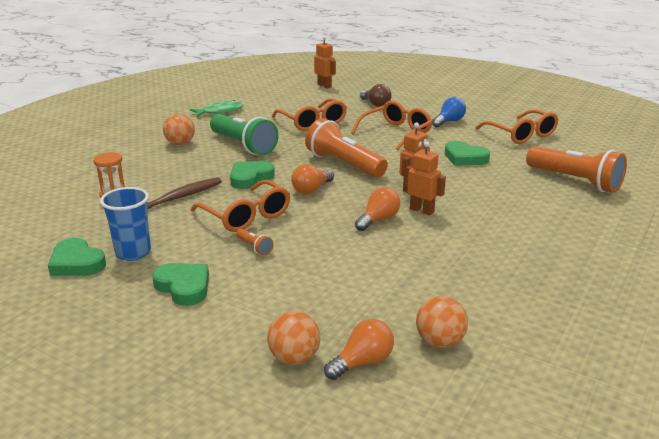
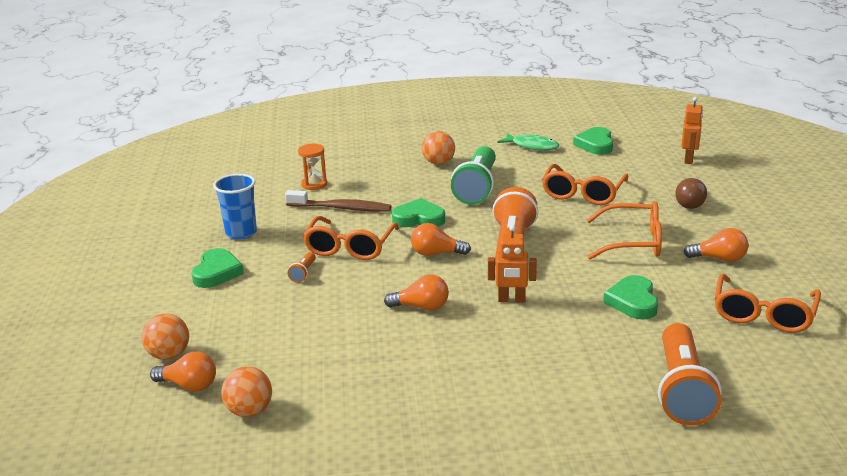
camera: 55 degrees right, 0 degrees up
(77, 263) = (206, 221): green heart -> green heart (595, 145)
(422, 210) = (471, 321): orange robot -> none
(449, 122) = (719, 259): blue light bulb -> orange light bulb

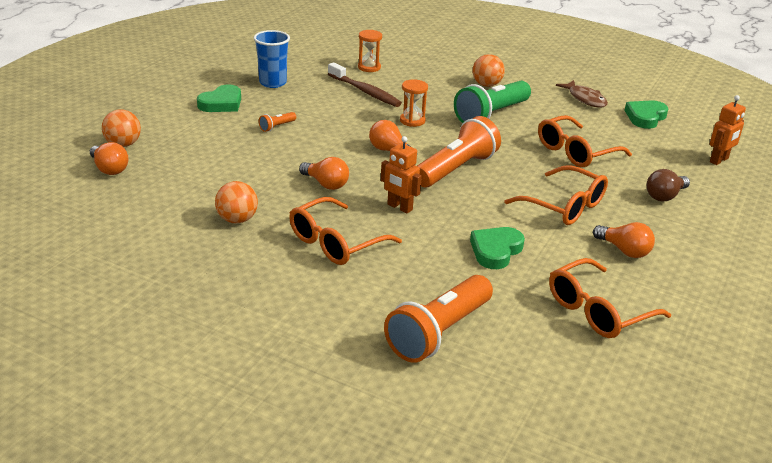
camera: 30 degrees right, 5 degrees up
(249, 411) = (122, 201): orange ball -> orange ball (237, 219)
(349, 247) = (333, 122): orange glasses -> orange glasses (335, 243)
(419, 219) = (412, 121): green heart -> orange hourglass
(532, 146) = (585, 99): green fish -> brown fish

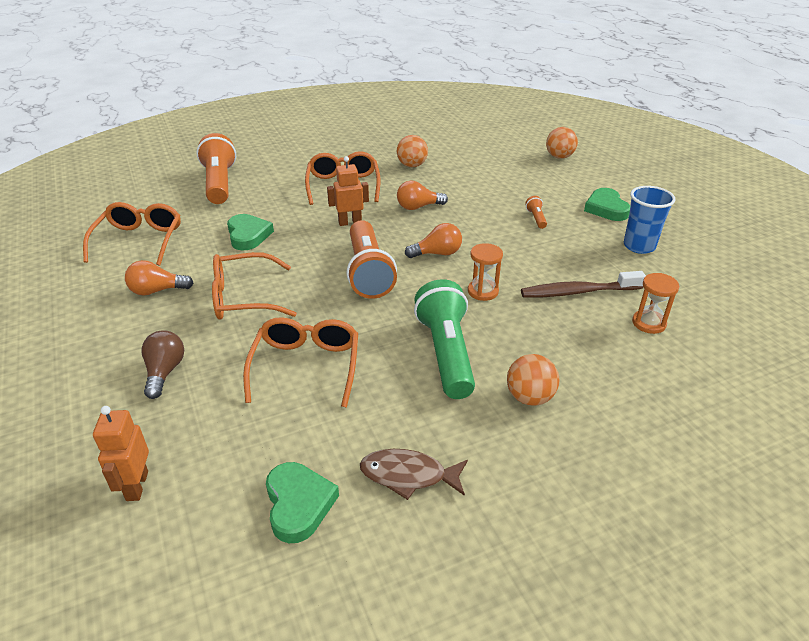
camera: 130 degrees right, 5 degrees up
(109, 169) = (525, 146): orange light bulb -> none

